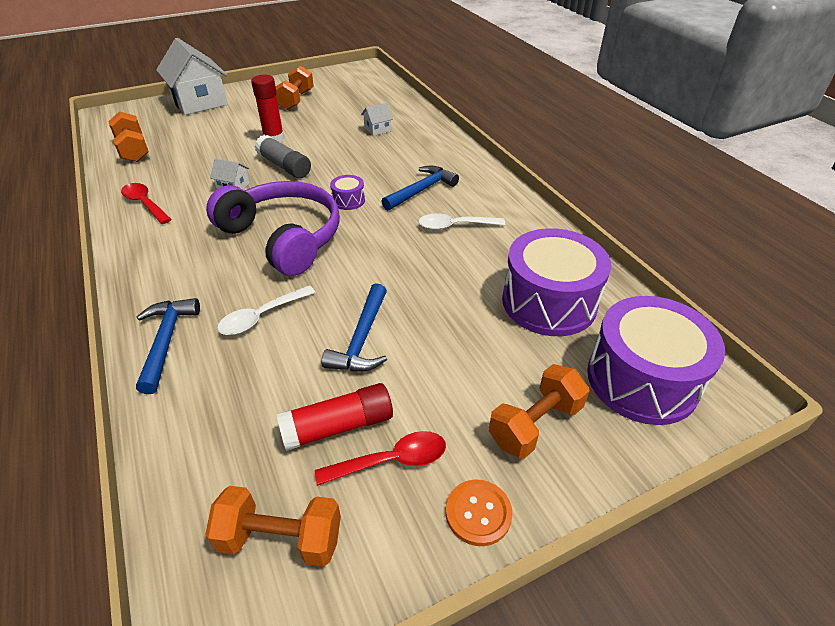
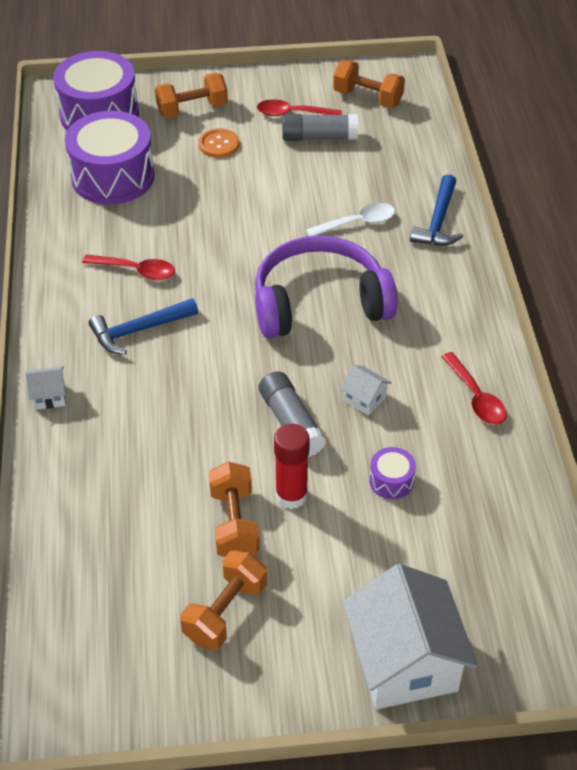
camera: 160 degrees left, 5 degrees up
(133, 150) = (508, 526): orange dumbbell -> orange dumbbell (234, 523)
(284, 237) = (319, 302): purple headphones -> purple headphones turned 105 degrees clockwise
(338, 426) = (319, 137): red glue stick -> grey glue stick
(348, 200) = (231, 337): purple drum -> purple drum (391, 481)
(362, 339) = (281, 185): blue hammer -> none
(377, 129) = (127, 474): white house -> white house (49, 396)
(454, 226) = (136, 271): white spoon -> red spoon
(478, 513) = (255, 83): orange button -> orange button (219, 144)

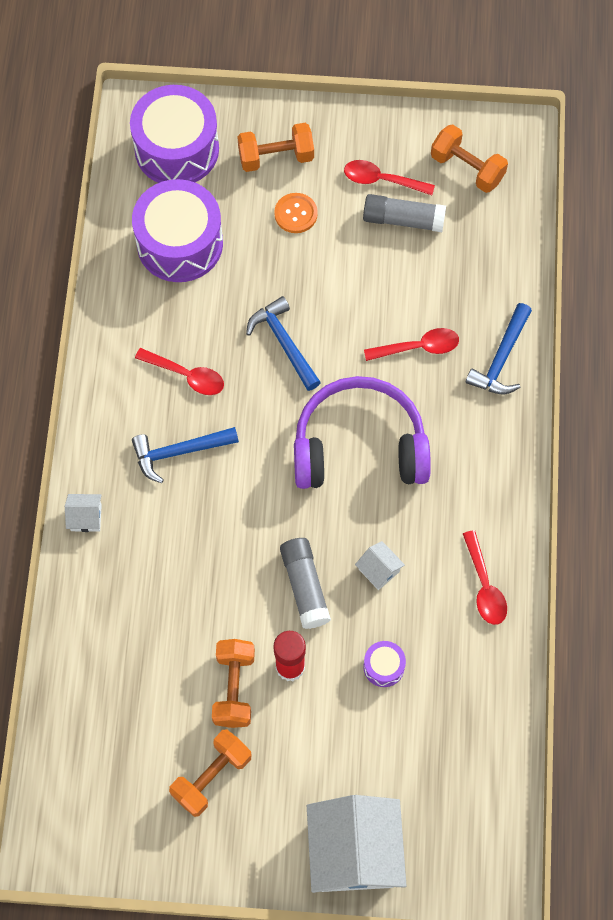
camera: 10 degrees right, 20 degrees up
(227, 235) = (284, 343): none -> blue hammer
(357, 223) = (418, 347): white spoon -> red spoon

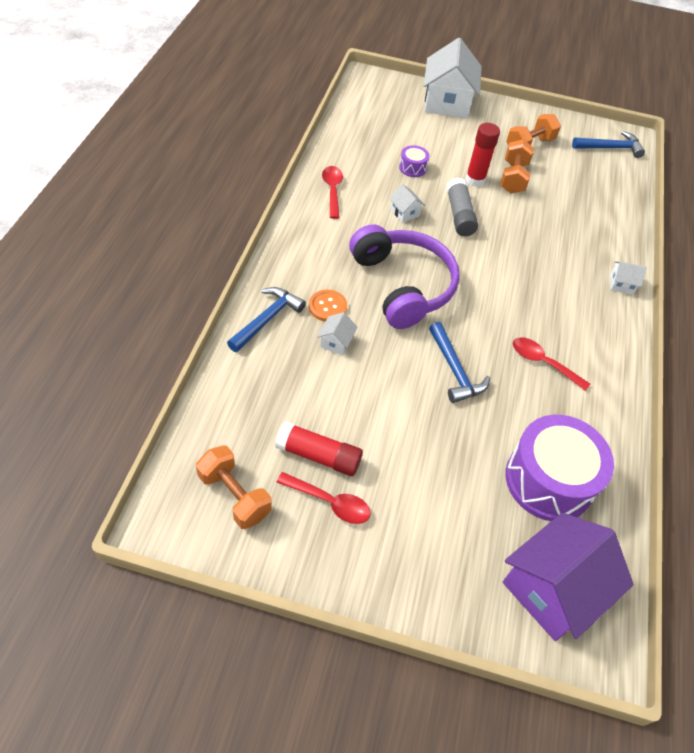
camera: 175 degrees left, 15 degrees down
(177, 149) = (552, 589): purple drum -> purple house
(179, 452) = (549, 310): blue hammer -> blue hammer (610, 148)
(276, 157) = (440, 554): orange dumbbell -> none
(296, 214) = (427, 485): orange button -> orange button (327, 306)
(359, 445) = (403, 285): purple headphones -> purple headphones turned 120 degrees counterclockwise
(403, 219) = (319, 456): grey glue stick -> red glue stick
(418, 347) = (336, 342): red spoon -> white house

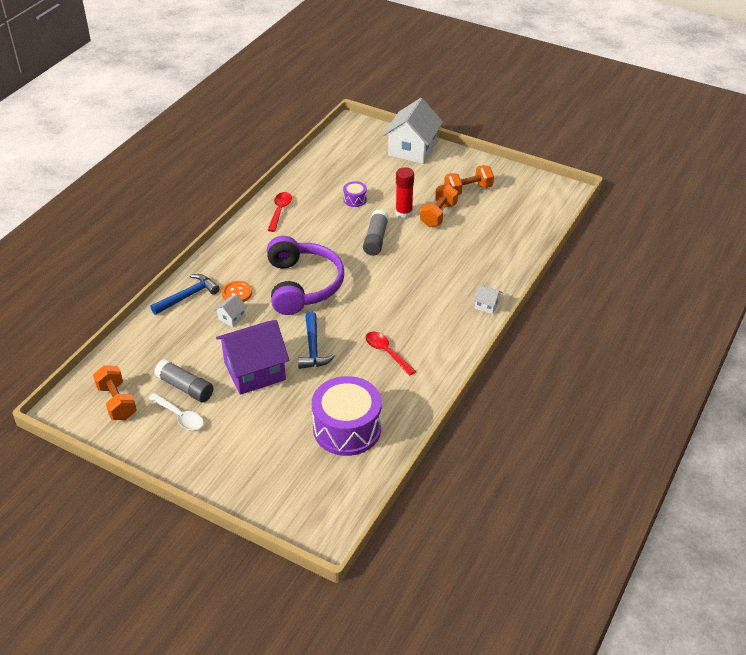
camera: 20 degrees right, 10 degrees down
(319, 456) = (185, 388): red glue stick -> grey glue stick
(330, 502) = (180, 416): red spoon -> white spoon
(405, 213) = (331, 233): white house -> none
(552, 589) = (312, 493): purple house -> purple house (255, 371)
(610, 148) = (542, 199): blue hammer -> none

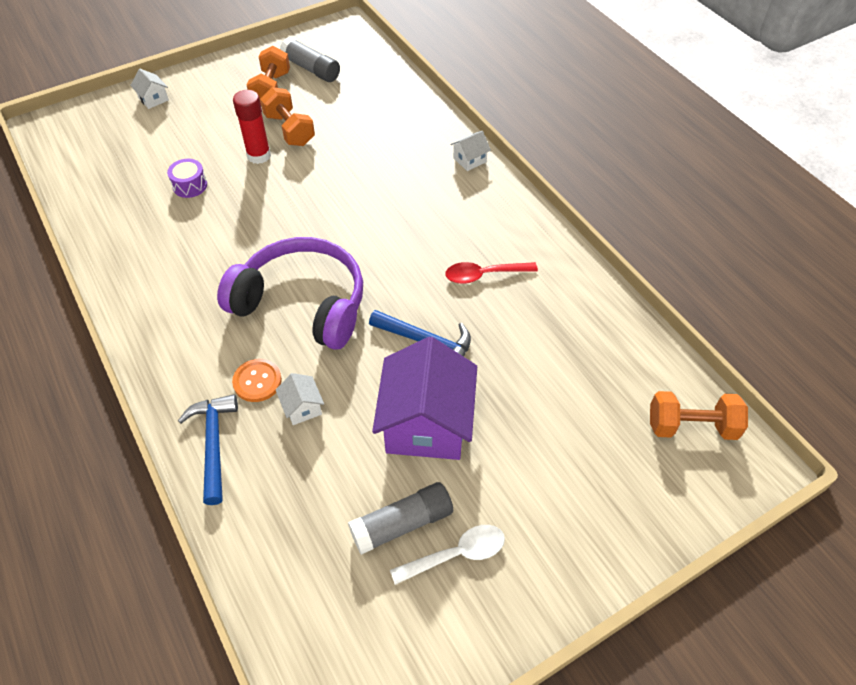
camera: 60 degrees left, 10 degrees up
(117, 402) = (372, 635): orange dumbbell -> orange dumbbell (691, 426)
(280, 211) = (136, 265): red spoon -> none
(347, 429) = (588, 368): purple drum -> none
(375, 239) = (281, 199): grey glue stick -> grey glue stick (311, 69)
(412, 149) = (153, 99): white house -> white house, size x0.43

